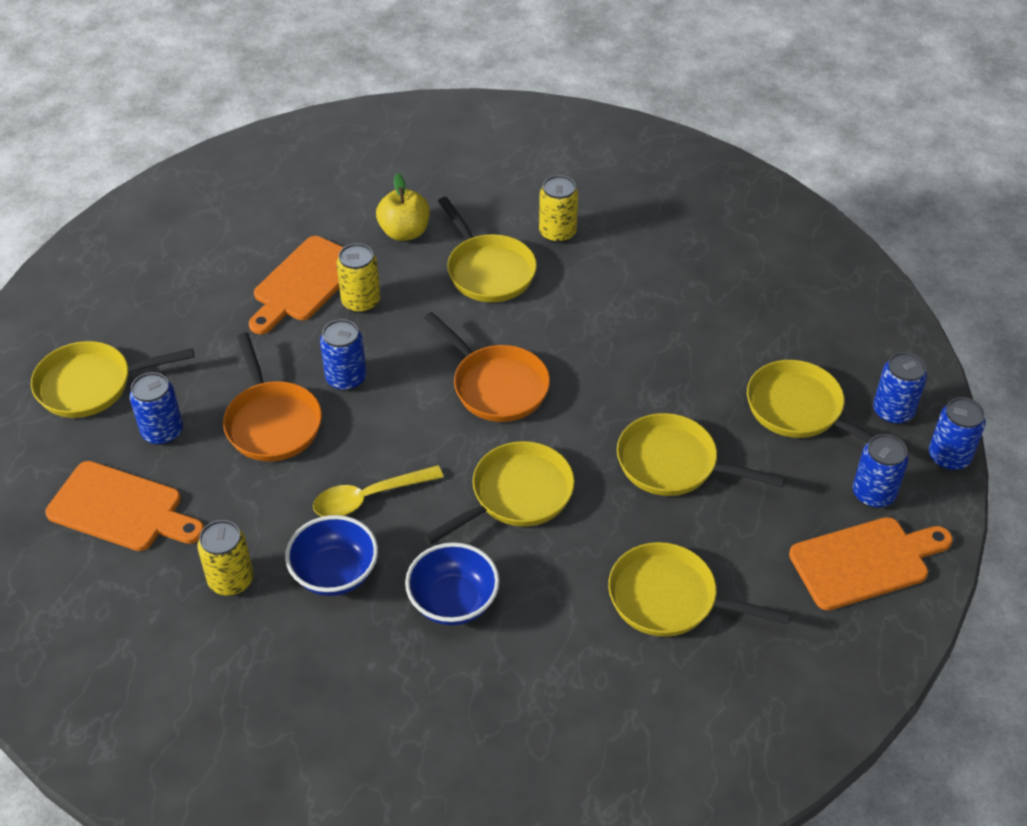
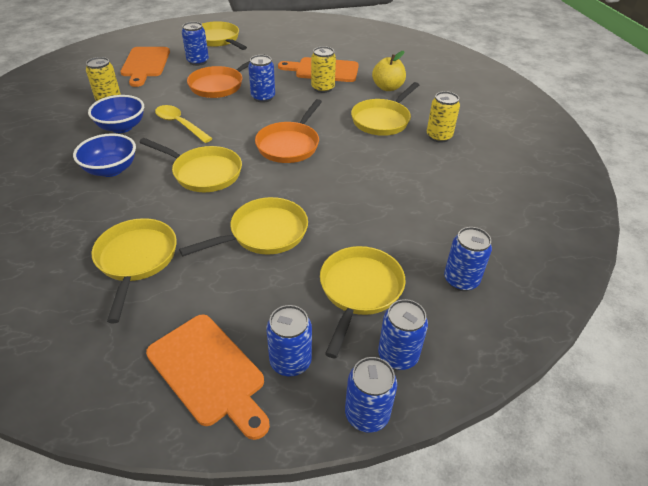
camera: 65 degrees right, 5 degrees down
(673, 464) = (264, 233): yellow pan -> yellow pan turned 60 degrees clockwise
(816, 325) = (461, 280): none -> blue can

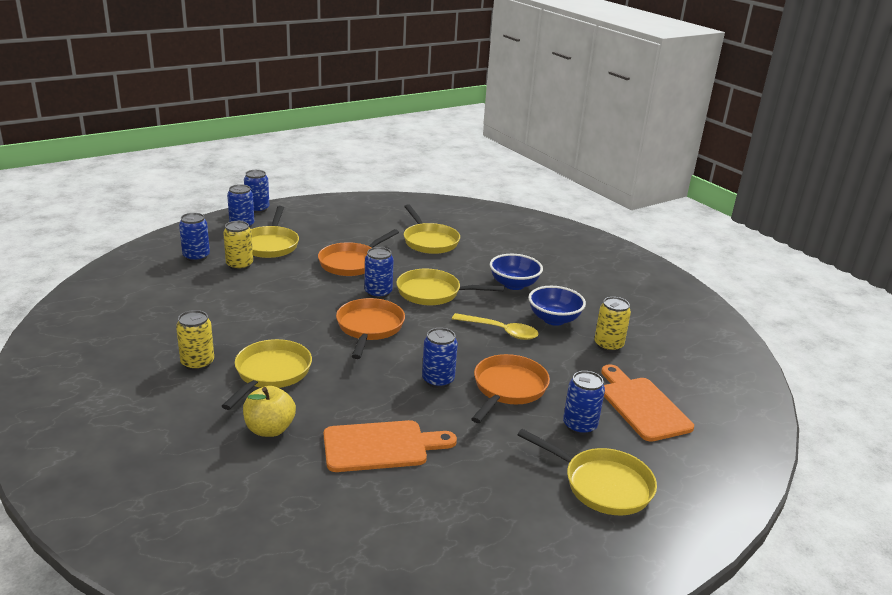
camera: 160 degrees right, 15 degrees down
(209, 372) = (346, 211): orange cutting board -> none
(264, 233) = (352, 263): yellow pan -> orange pan
(290, 361) = (304, 218): blue can -> blue can (378, 293)
(322, 88) = (367, 410): yellow can -> yellow can (239, 265)

